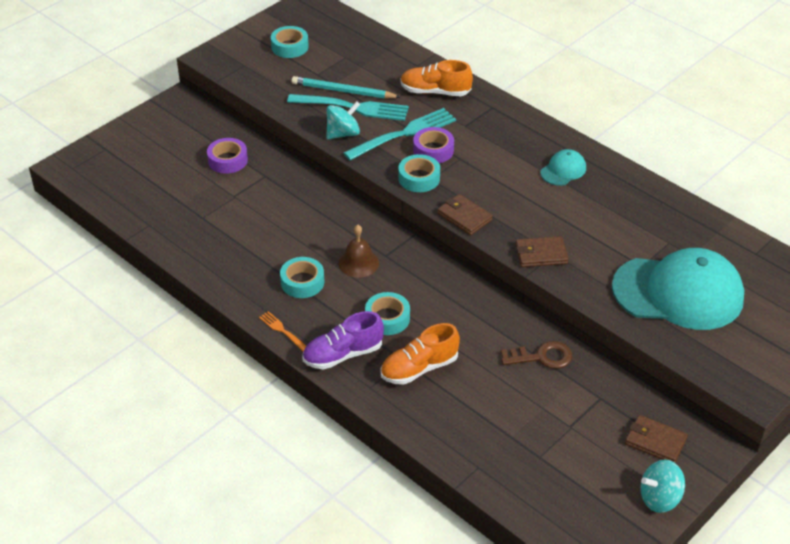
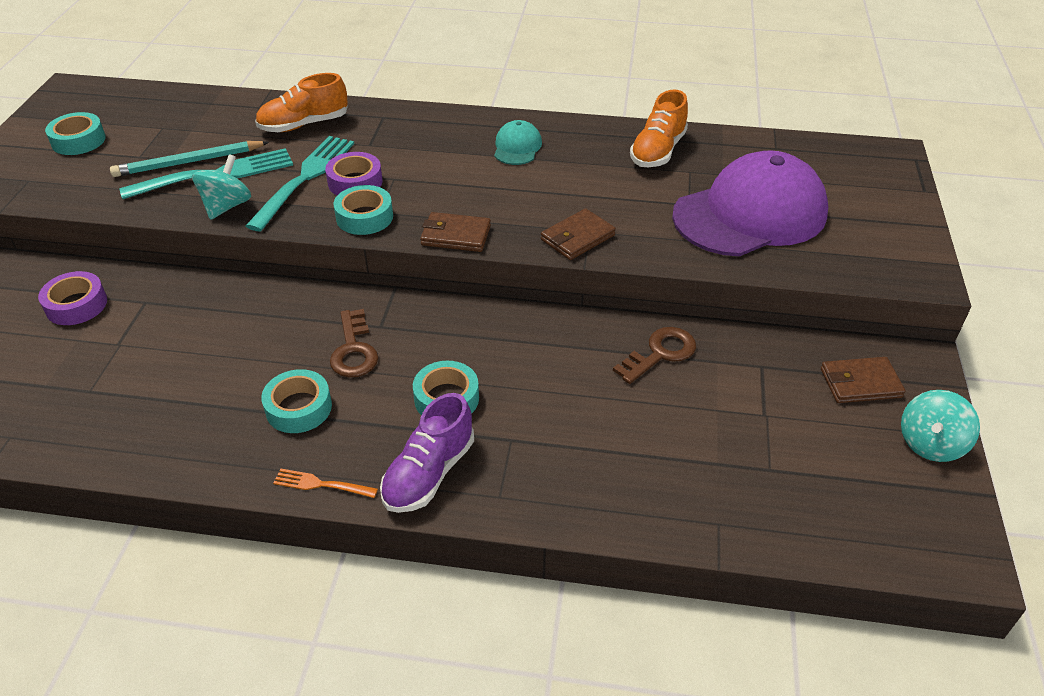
camera: 35 degrees left, 0 degrees up
(358, 263) = (354, 350): brown bell -> brown key
(419, 368) = (538, 439): orange shoe -> orange shoe (658, 151)
(678, 293) = (750, 214): turquoise cap -> purple cap

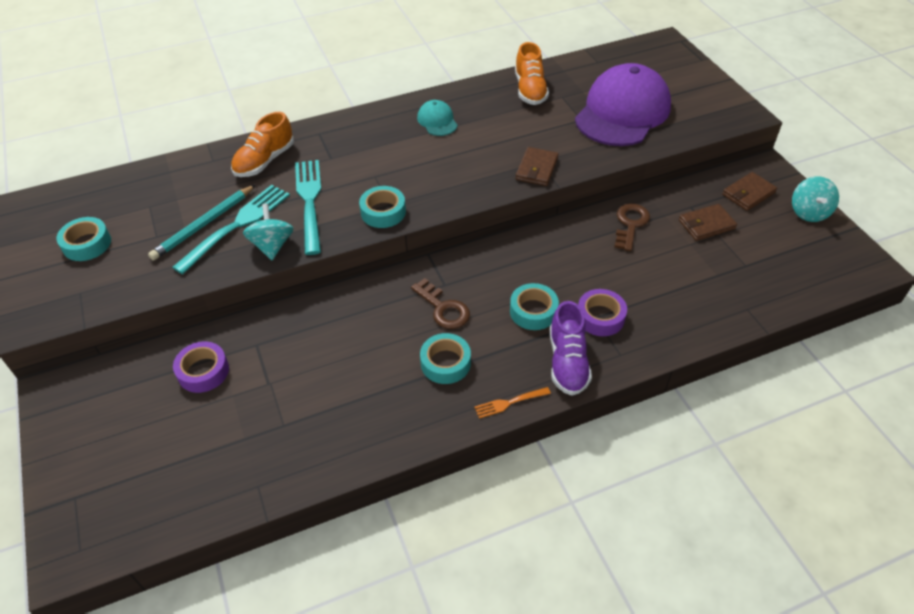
camera: 30 degrees left, 5 degrees up
(355, 182) = (350, 189): purple tape -> purple tape (600, 317)
(455, 235) = (458, 199): brown wallet -> brown wallet (706, 224)

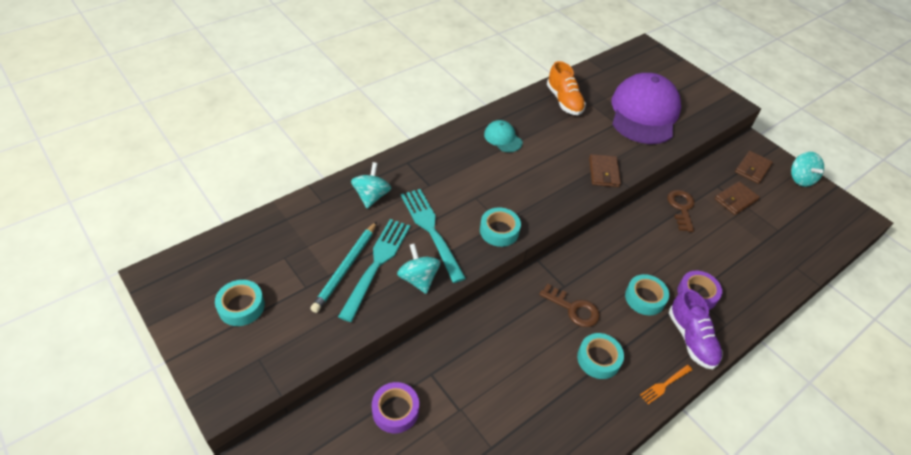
camera: 20 degrees left, 0 degrees up
(265, 161) = (371, 196): orange shoe -> turquoise spinning top

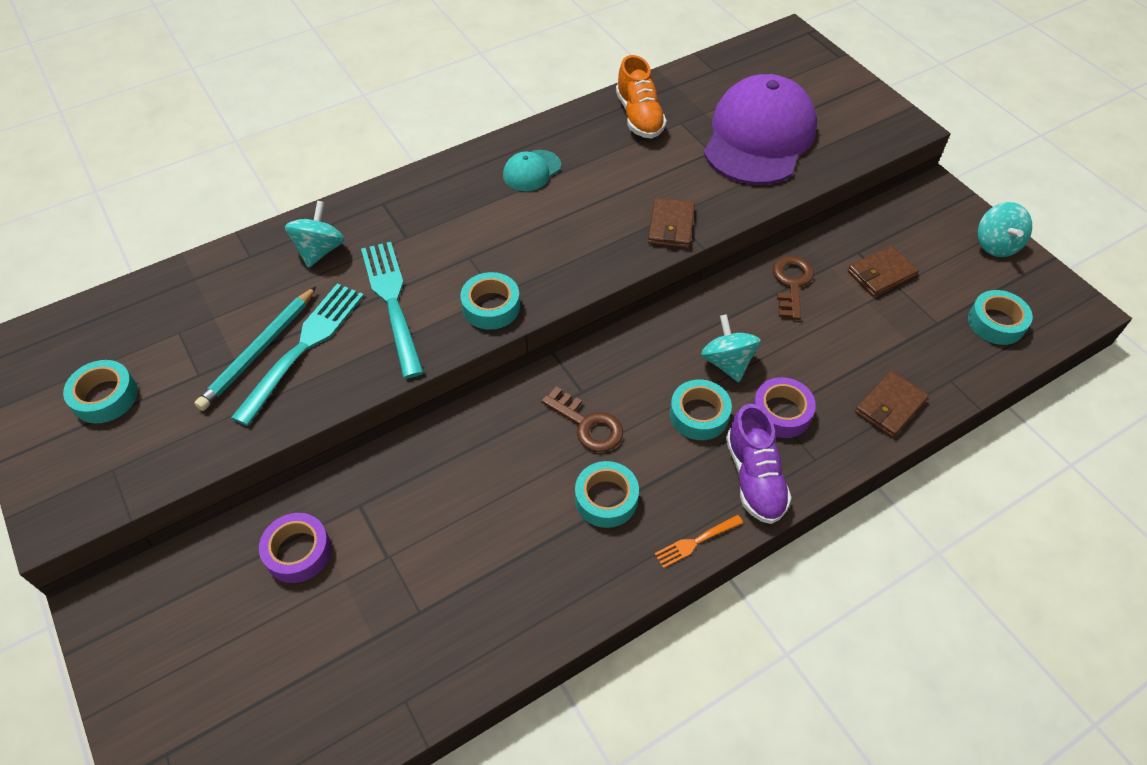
camera: 10 degrees right, 5 degrees up
(418, 279) = (357, 370): turquoise spinning top -> turquoise spinning top (727, 362)
(503, 138) = (532, 171): turquoise cap -> turquoise cap turned 105 degrees counterclockwise
(752, 169) = (922, 227): brown wallet -> brown wallet (890, 406)
(814, 229) = (996, 323): none -> turquoise tape

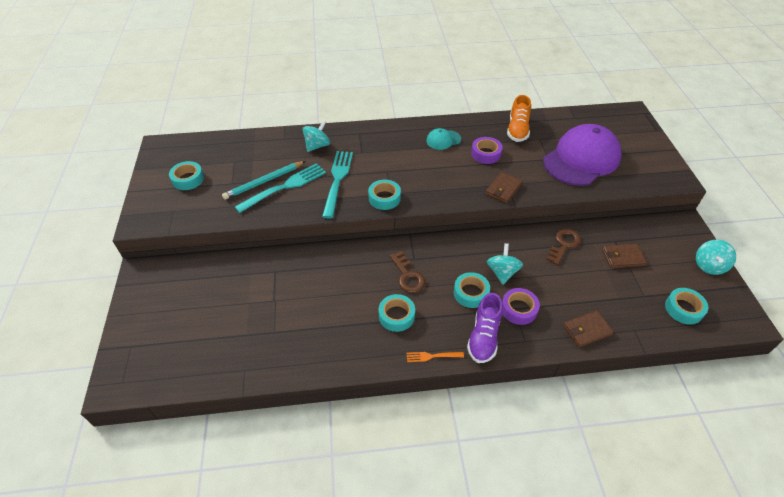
camera: 25 degrees right, 5 degrees down
(298, 552) = (235, 281): purple tape -> purple tape (486, 154)

